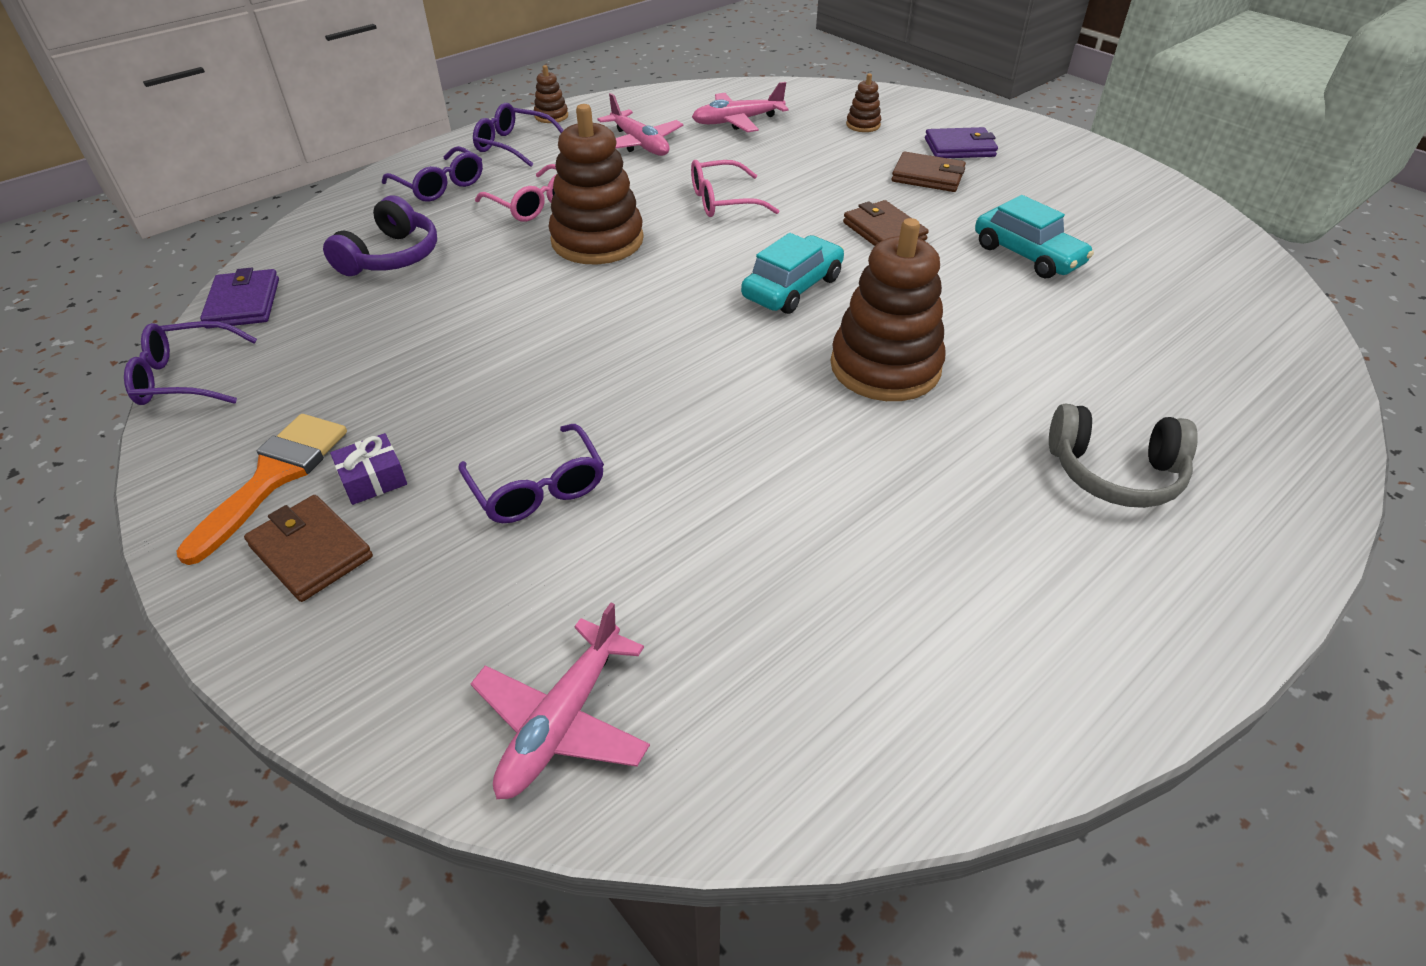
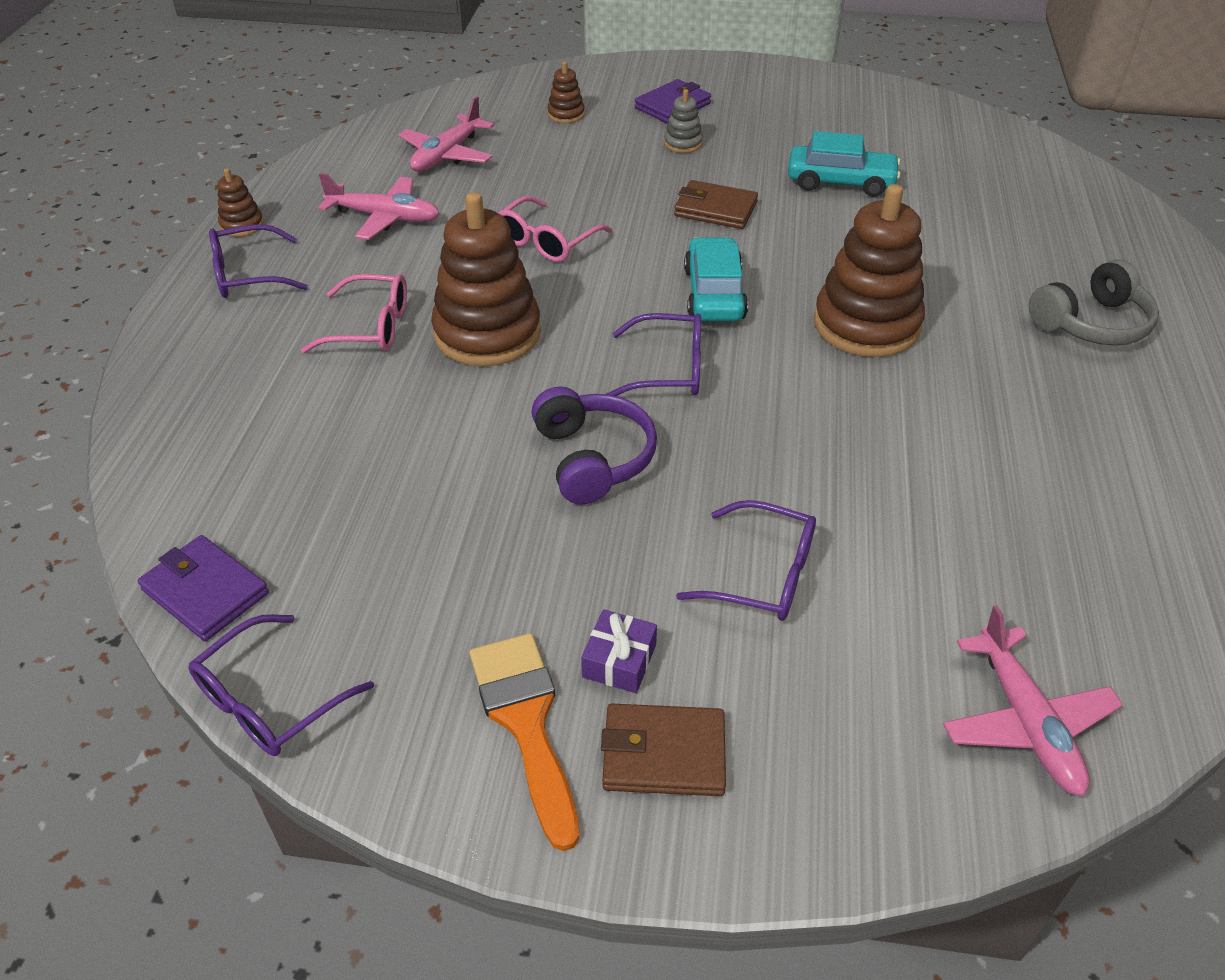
camera: 40 degrees left, 0 degrees up
(391, 257) = (299, 454): purple headphones -> purple headphones (593, 458)
(440, 186) = (232, 355): purple glasses -> purple glasses (669, 369)
(927, 176) = (683, 143): brown wallet -> grey stacking toy

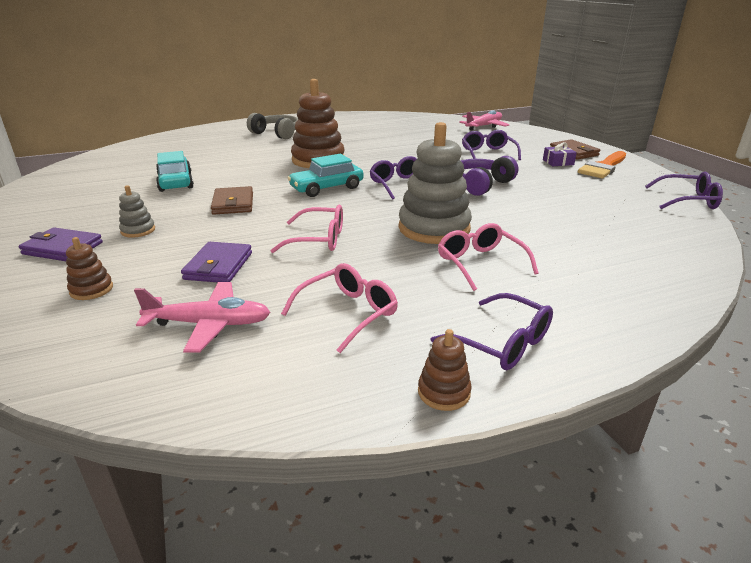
camera: 120 degrees left, 15 degrees down
(205, 592) = (693, 230): purple wallet -> purple wallet (219, 266)
(384, 217) = (348, 313): pink plane -> pink glasses
(487, 333) = (434, 228): brown stacking toy -> grey stacking toy

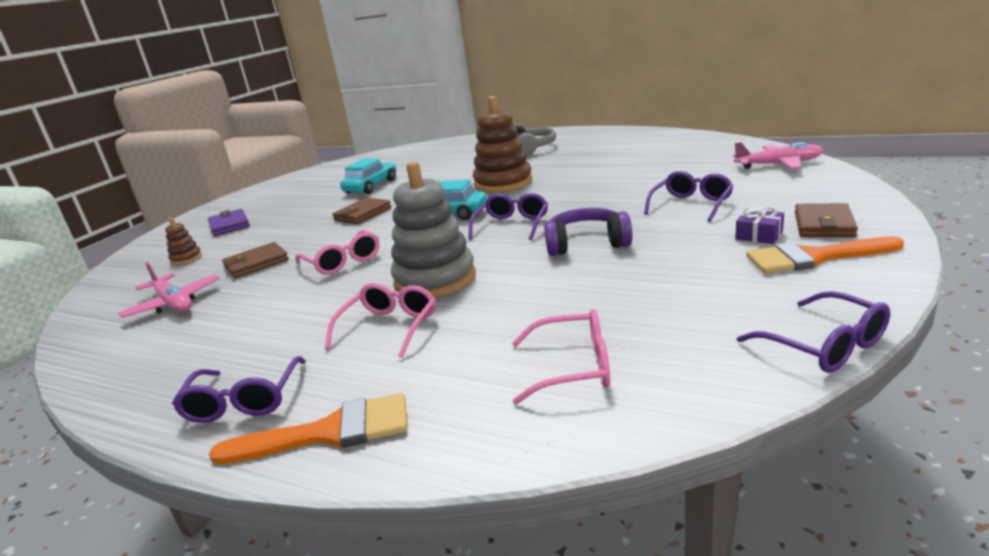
camera: 50 degrees right, 5 degrees down
(138, 230) = (279, 222): grey stacking toy -> none
(219, 266) = (256, 263): purple wallet -> brown wallet
(348, 313) = (233, 328): pink glasses -> pink glasses (573, 367)
(444, 392) = (144, 413): brown stacking toy -> none
(602, 326) = (328, 433): none -> orange brush

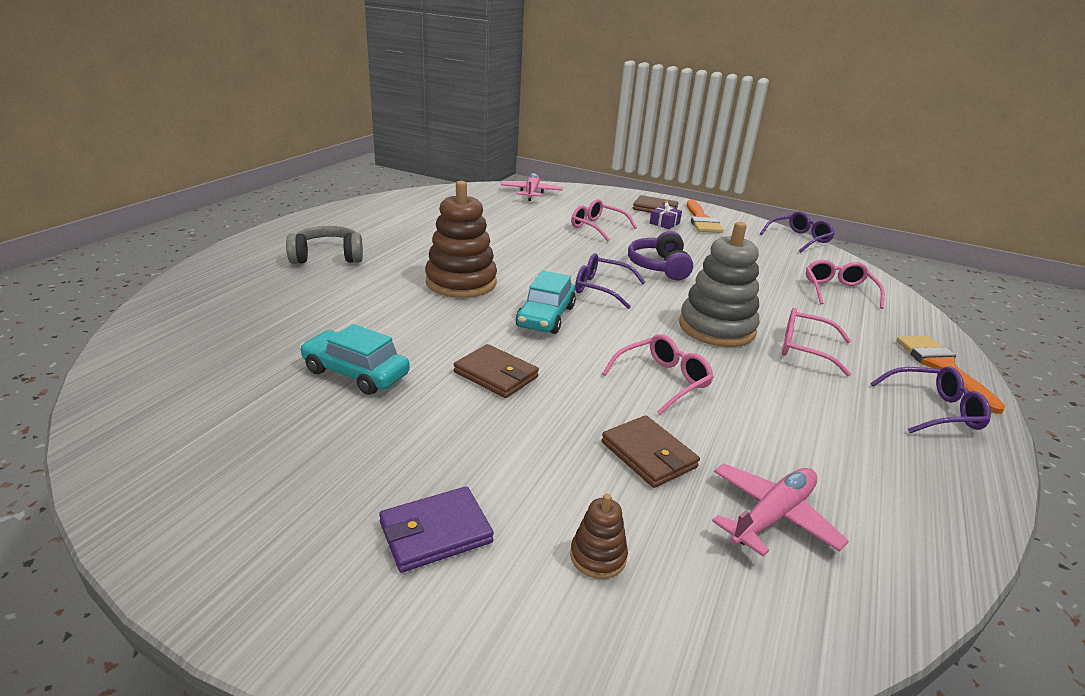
camera: 95 degrees left, 5 degrees up
(691, 205) = (597, 227): purple glasses -> pink glasses

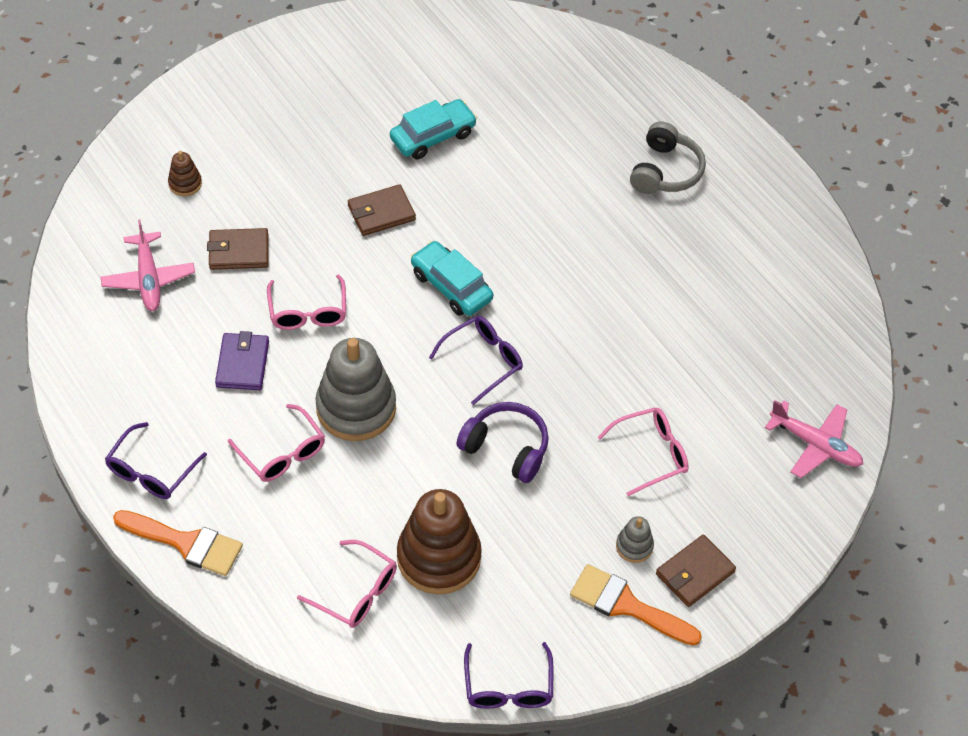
camera: 120 degrees right, 25 degrees up
(436, 533) = (250, 127): purple wallet -> purple wallet (242, 364)
(461, 282) = (554, 253): brown stacking toy -> brown stacking toy (439, 557)
(664, 223) = (634, 546): purple gift -> grey stacking toy
(804, 349) = (282, 453): pink glasses -> pink glasses turned 90 degrees clockwise

